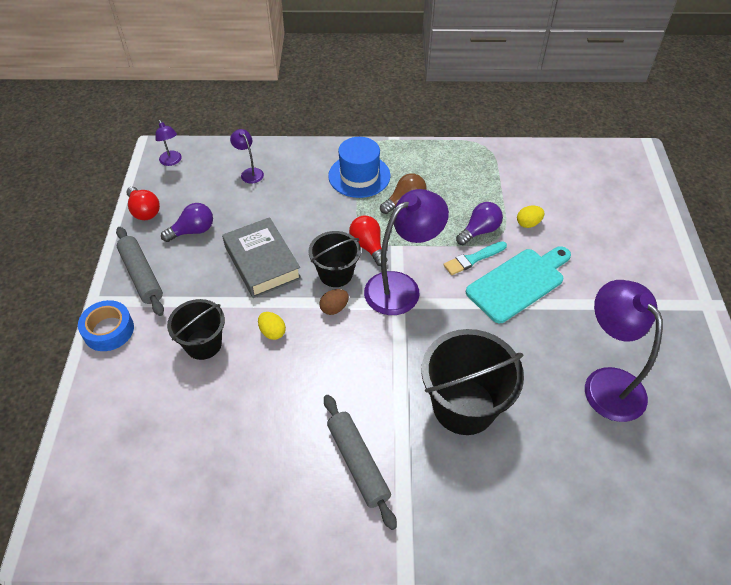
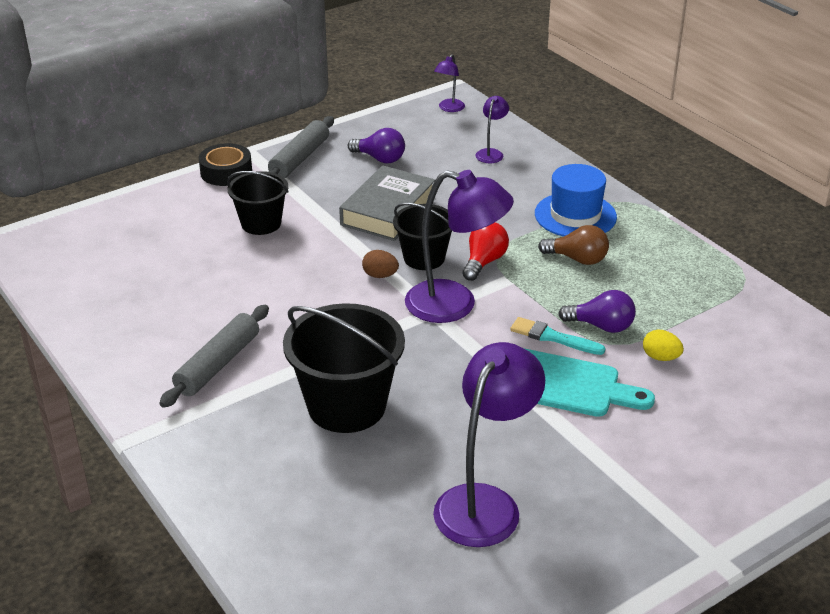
camera: 55 degrees right, 15 degrees down
(108, 330) = (226, 172): blue tape -> black tape
(144, 211) = (372, 125): red light bulb -> none
(272, 332) = (313, 253): yellow egg -> none

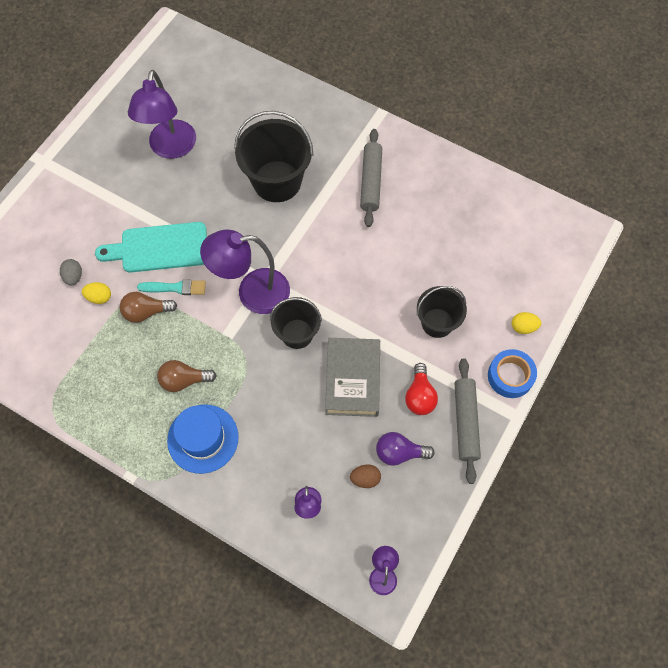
camera: 155 degrees right, 30 degrees up
(175, 196) = (523, 327): none -> yellow egg
(226, 172) = (510, 376): black tape -> blue tape
(380, 275) = (318, 301): brown egg -> brown egg (365, 479)
(484, 262) = (252, 347): red light bulb -> red light bulb (419, 396)
(601, 326) = (146, 312): purple light bulb -> brown light bulb
(692, 389) = (74, 277): none -> grey egg

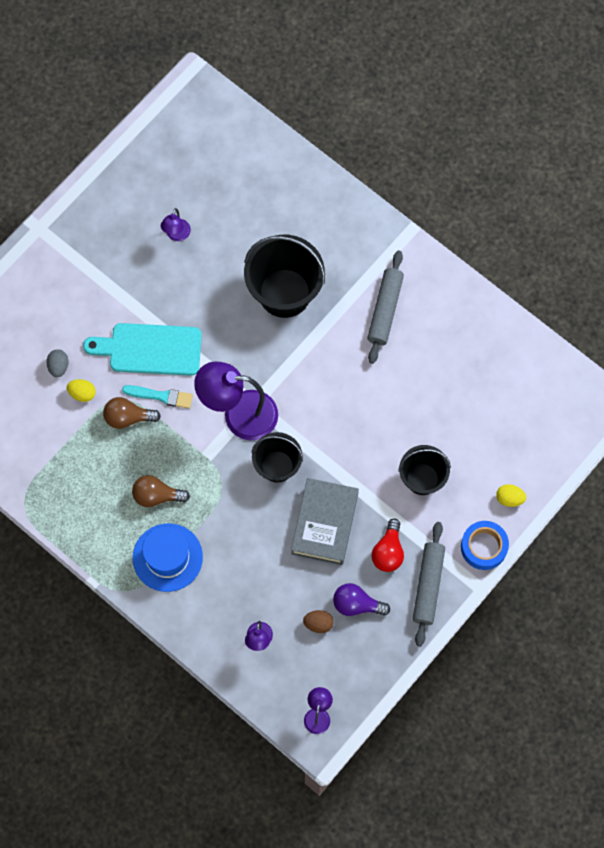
camera: 10 degrees right, 5 degrees up
(171, 148) = (176, 235): purple lamp -> purple lamp, size x0.47

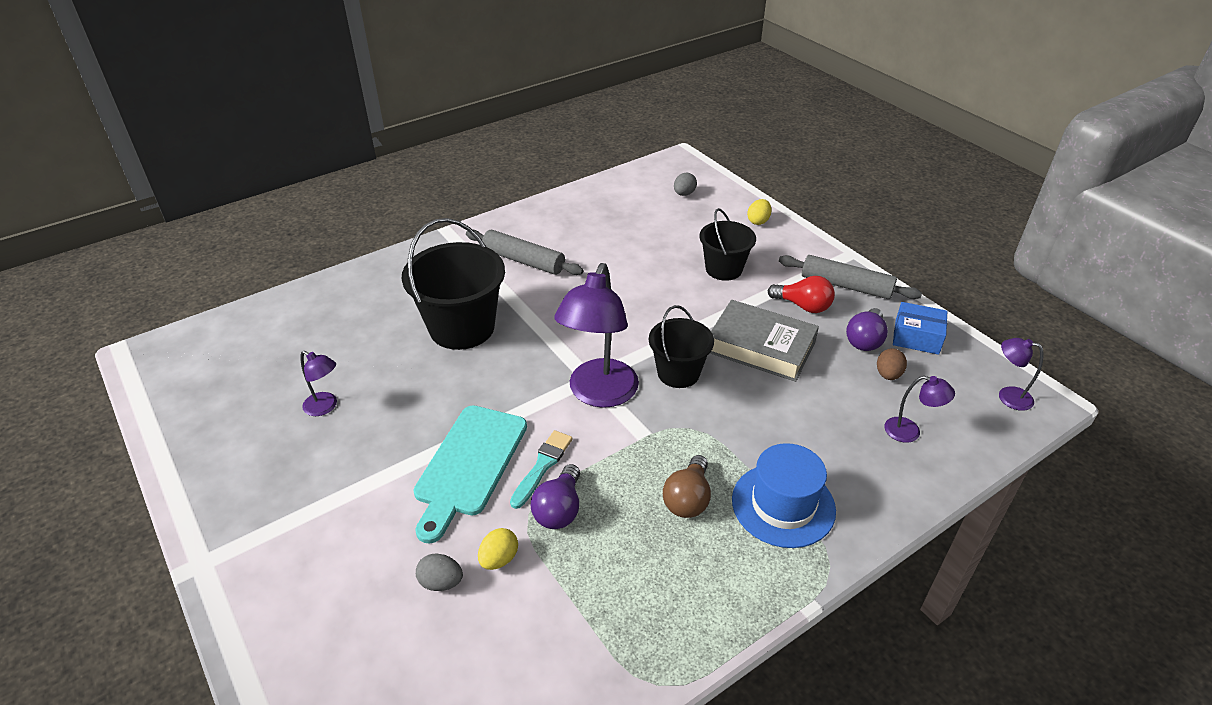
camera: 75 degrees left, 30 degrees down
(128, 417) = (559, 509): brown light bulb -> purple light bulb
(372, 646) = (916, 337): none -> blue box
(484, 547) = (807, 244): blue tape -> none
(537, 422) = (684, 194): none -> grey egg

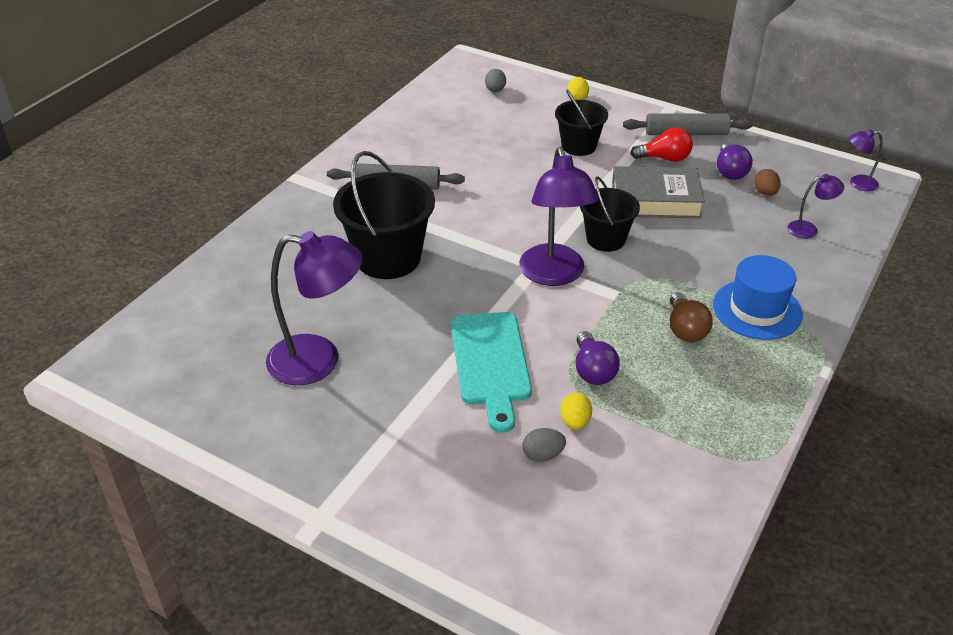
camera: 25 degrees left, 0 degrees up
(325, 407) = (319, 361): purple lamp -> purple lamp, size x2.12
(542, 466) = (553, 344): turquoise brush -> none
(916, 337) = (766, 158): blue box -> none

